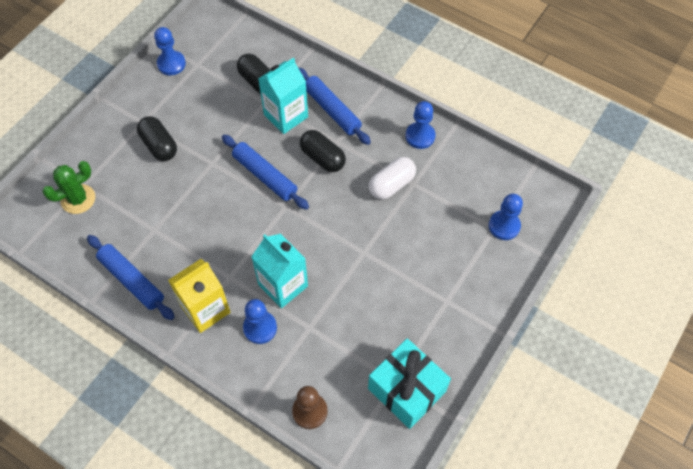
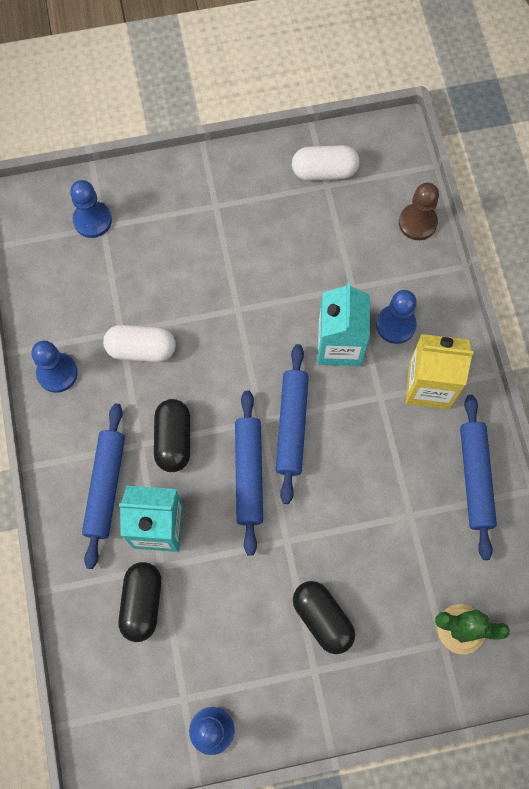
camera: 135 degrees left, 10 degrees up
(159, 145) = (322, 618): black capsule -> black capsule turned 45 degrees counterclockwise
(266, 218) = (291, 425): none -> blue rolling pin
(407, 390) = (324, 171): turquoise gift -> white capsule

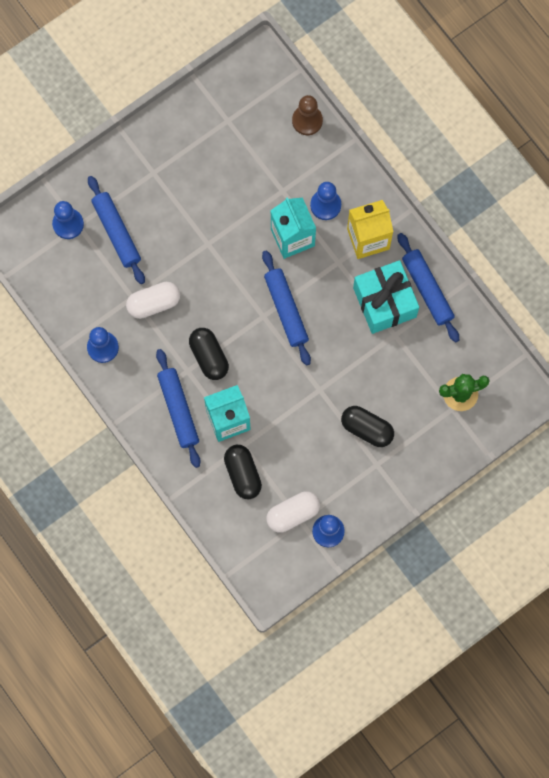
camera: 25 degrees left, 5 degrees up
(249, 473) = (272, 356): blue rolling pin -> blue rolling pin (116, 232)
(324, 171) = (221, 110): white capsule -> white capsule (293, 514)
(415, 470) = (384, 302): none -> turquoise gift

